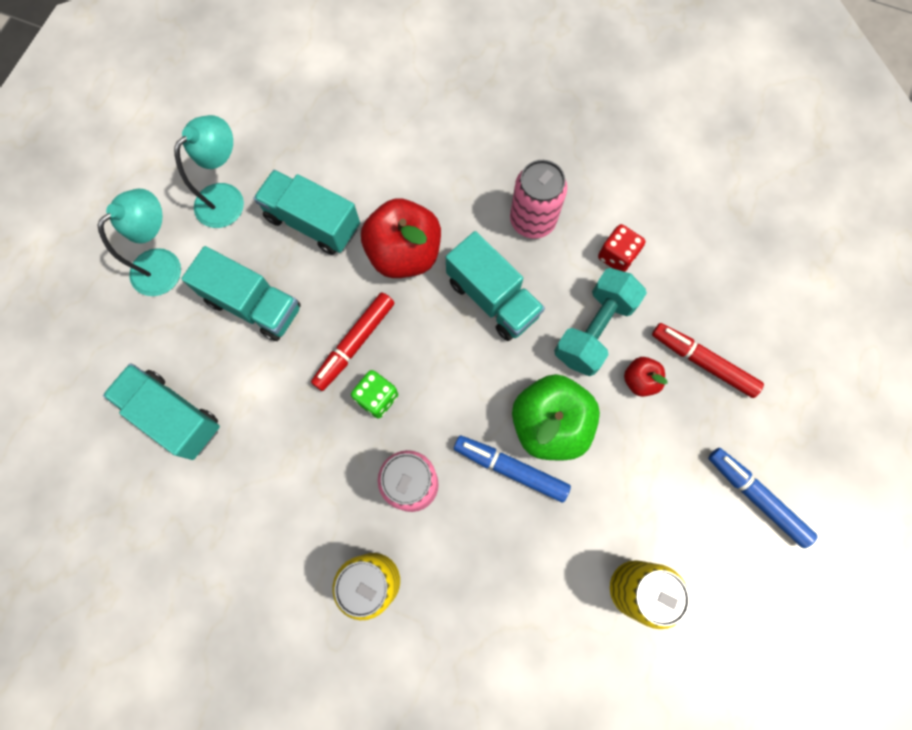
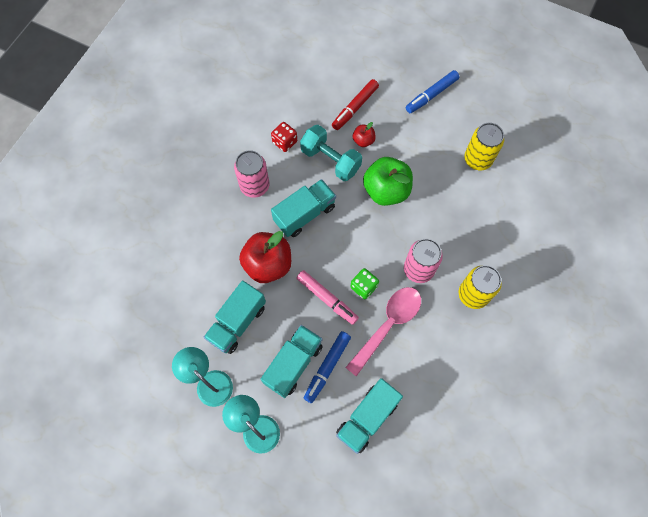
camera: 85 degrees left, 5 degrees down
(316, 439) = (388, 325): none -> pink spoon
(354, 344) = (327, 299): red marker -> pink marker
(510, 469) = (411, 214): blue marker -> blue marker (327, 367)

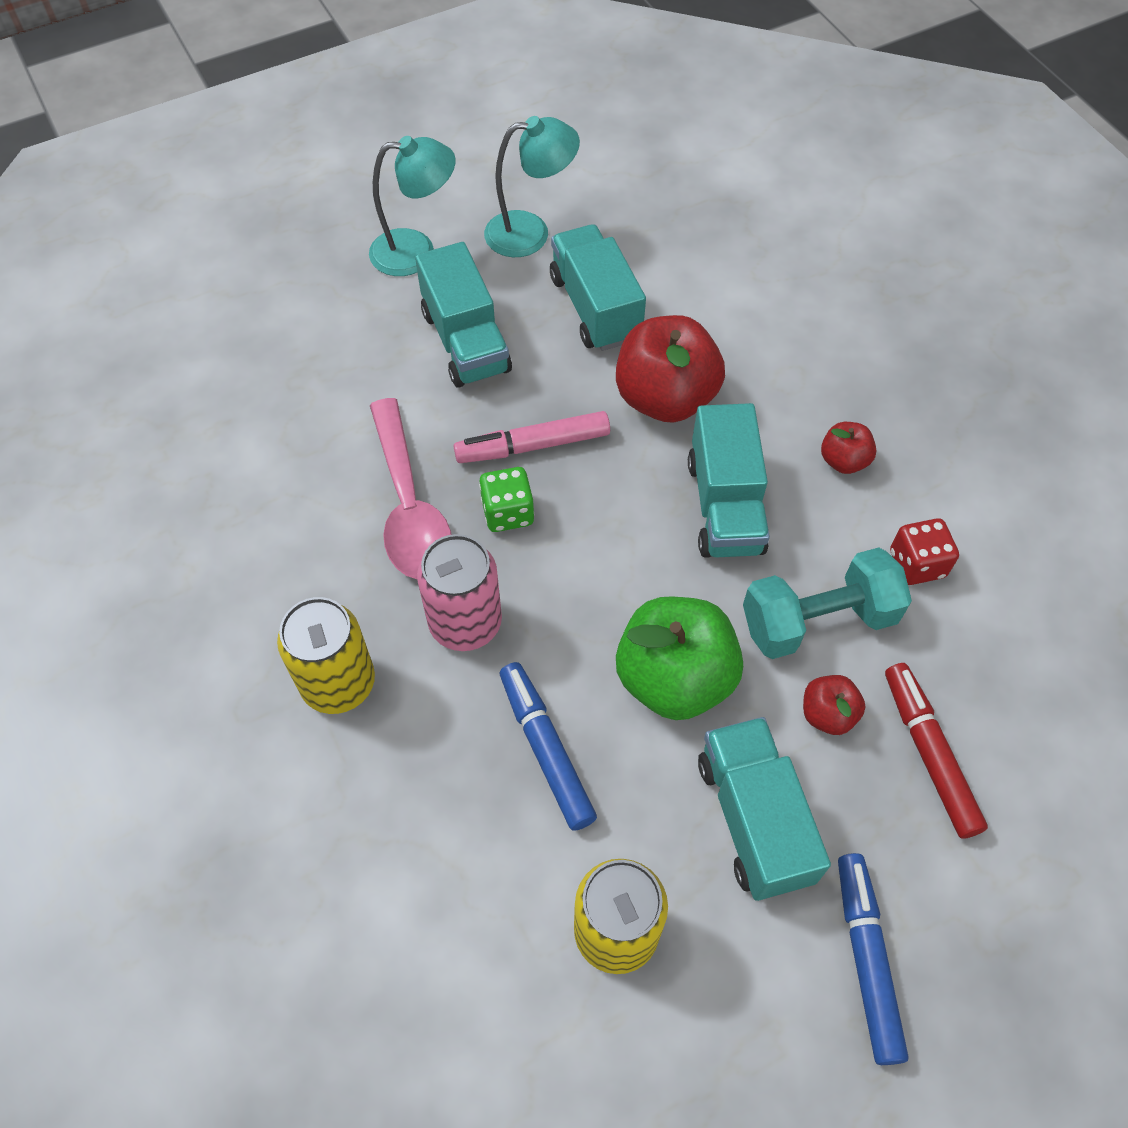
camera: 125 degrees right, 10 degrees down
(254, 186) = (843, 461): pink can -> red apple
(327, 367) = (420, 380): blue marker -> blue marker (546, 749)
(367, 418) = (297, 386): turquoise truck -> turquoise truck (754, 819)

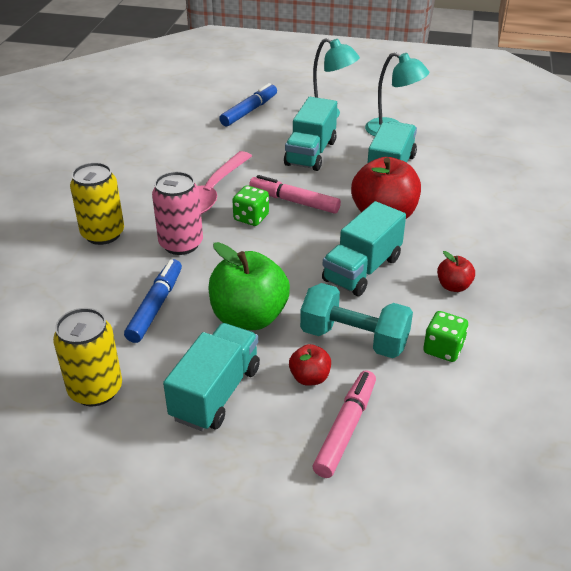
camera: 40 degrees right, 20 degrees down
(866, 959) = (197, 487): blue marker -> blue marker (249, 111)
(917, 564) = (443, 349): red dice -> green dice
(929, 753) = (346, 429): red marker -> pink marker

